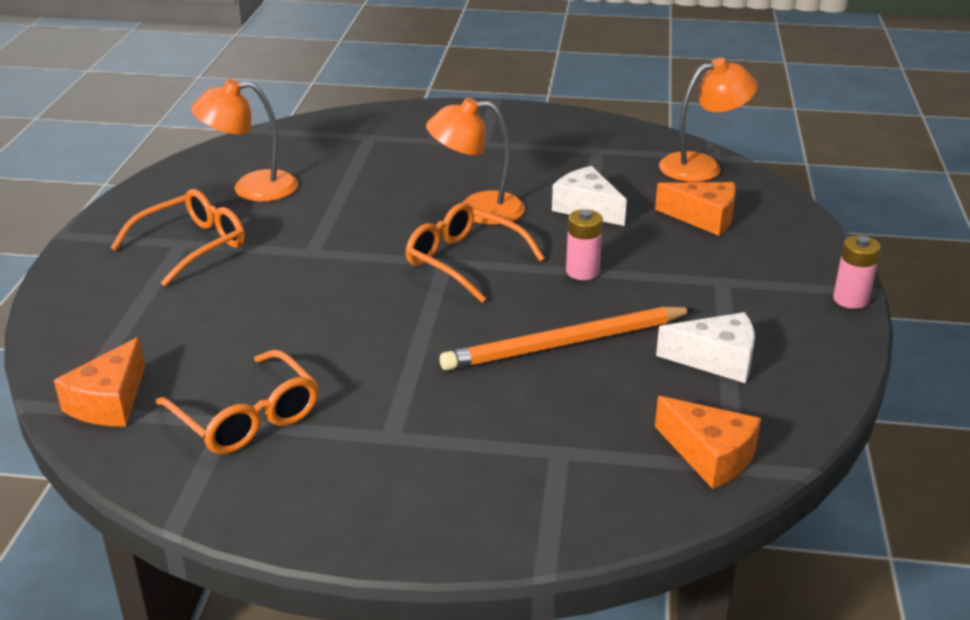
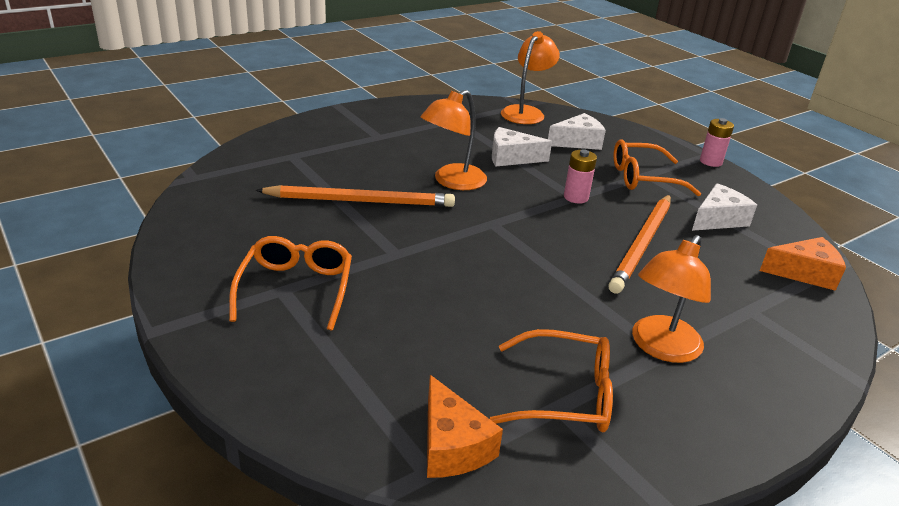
camera: 45 degrees left, 0 degrees up
(251, 188) = (266, 225): orange lamp -> orange lamp (661, 348)
(359, 197) = (360, 201): none -> orange pencil
(464, 261) = (504, 218): orange glasses -> orange glasses (644, 178)
(703, 218) = (578, 142): orange cheese -> white cheese

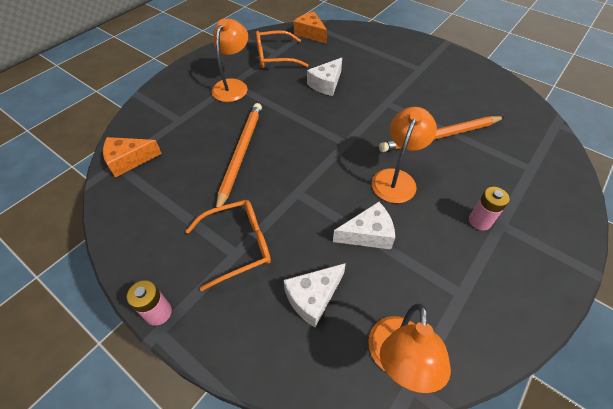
camera: 165 degrees right, 20 degrees up
(295, 289) = (414, 70): orange glasses -> none
(576, 197) = (295, 192): pink battery -> pink battery (479, 221)
(718, 219) = (177, 202): white cheese -> white cheese (326, 84)

